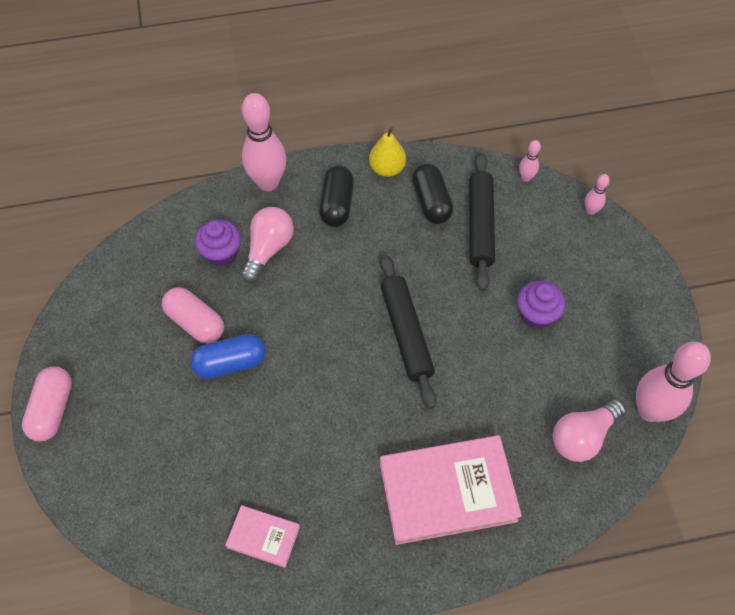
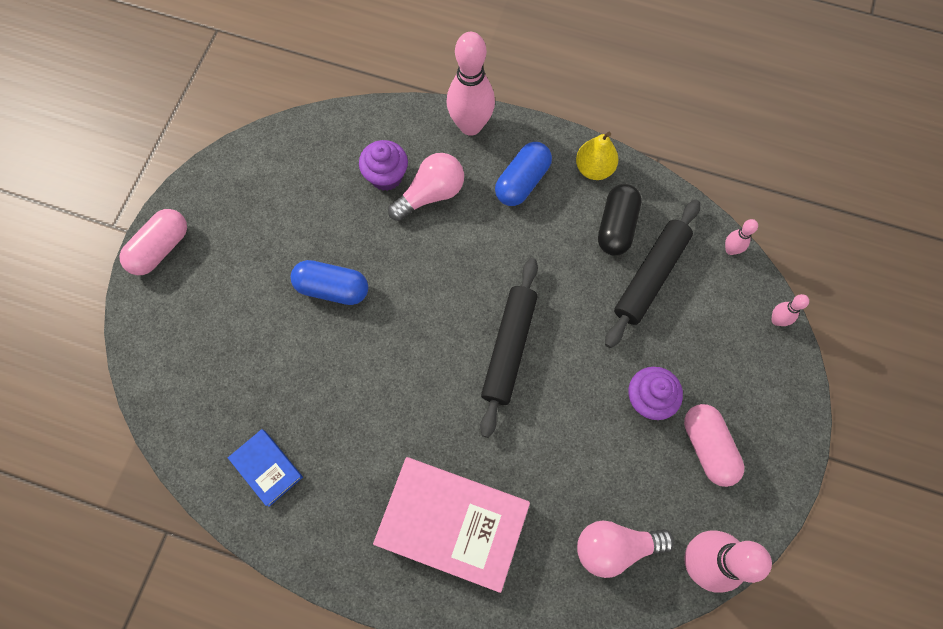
camera: 30 degrees right, 10 degrees up
(195, 322) = (324, 232): pink capsule -> pink capsule (708, 447)
(263, 537) = (267, 468): pink book -> blue book
(337, 204) = (522, 181): black capsule -> blue capsule

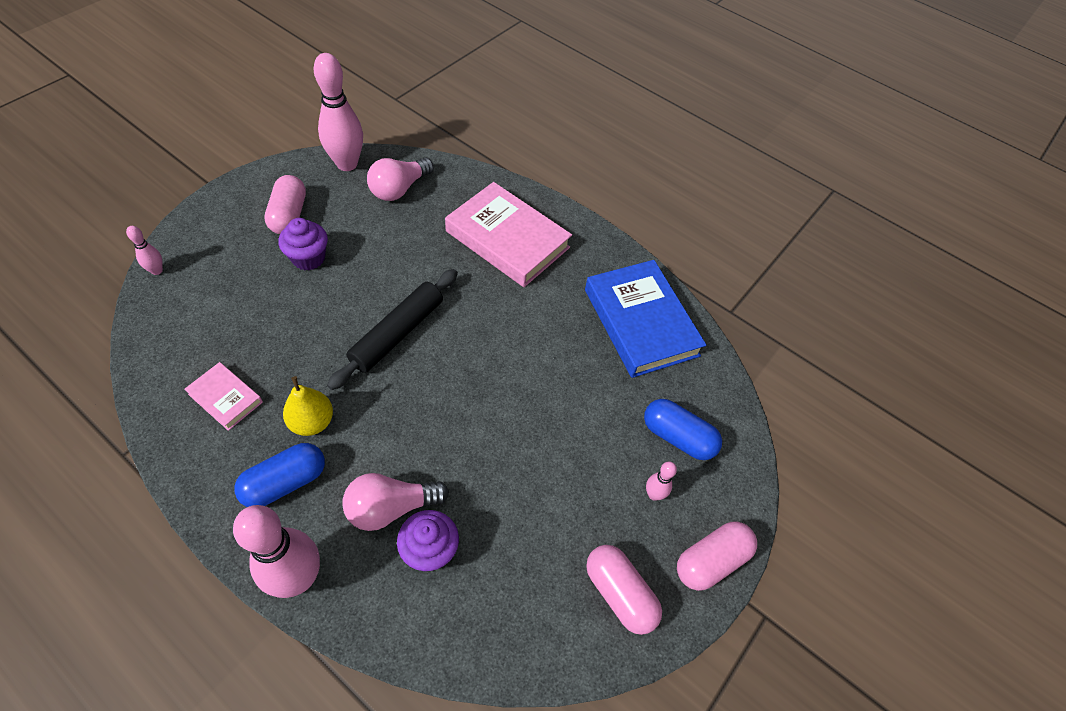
camera: 165 degrees left, 15 degrees down
(231, 199) = (619, 593): none -> pink capsule
(267, 468) = (641, 322): blue book -> blue book, size x2.03
(332, 288) = (537, 446): blue capsule -> blue capsule (677, 437)
(594, 168) = (200, 466): yellow pear -> yellow pear (312, 422)
(615, 547) = (399, 189): pink light bulb -> pink light bulb turned 120 degrees clockwise
(616, 226) = (225, 398): black capsule -> pink book
(651, 276) = (231, 342): black rolling pin -> none
(730, 250) = (140, 337): pink bowling pin -> pink bowling pin (654, 494)

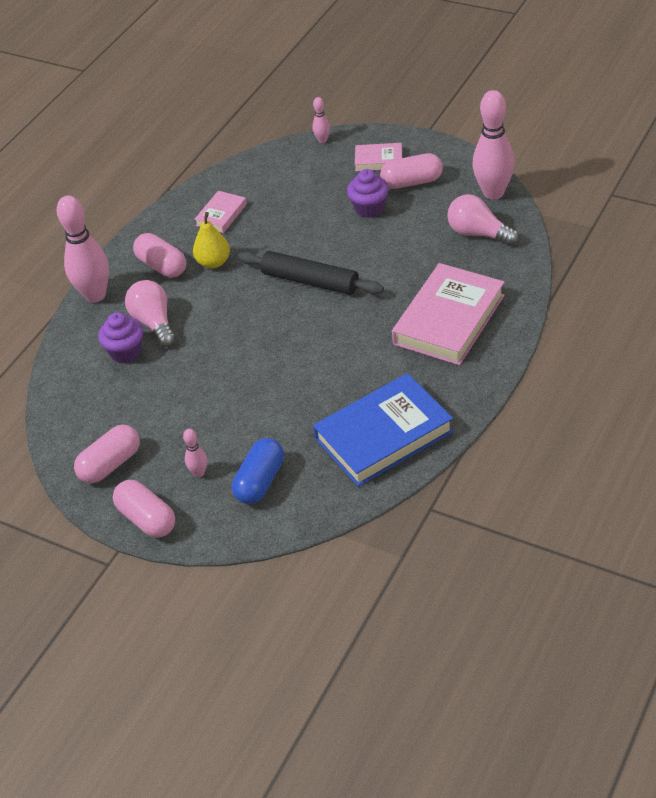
camera: 90 degrees right, 10 degrees down
(232, 232) = (378, 160): none -> pink book
(285, 482) = (162, 266): blue capsule -> pink capsule

